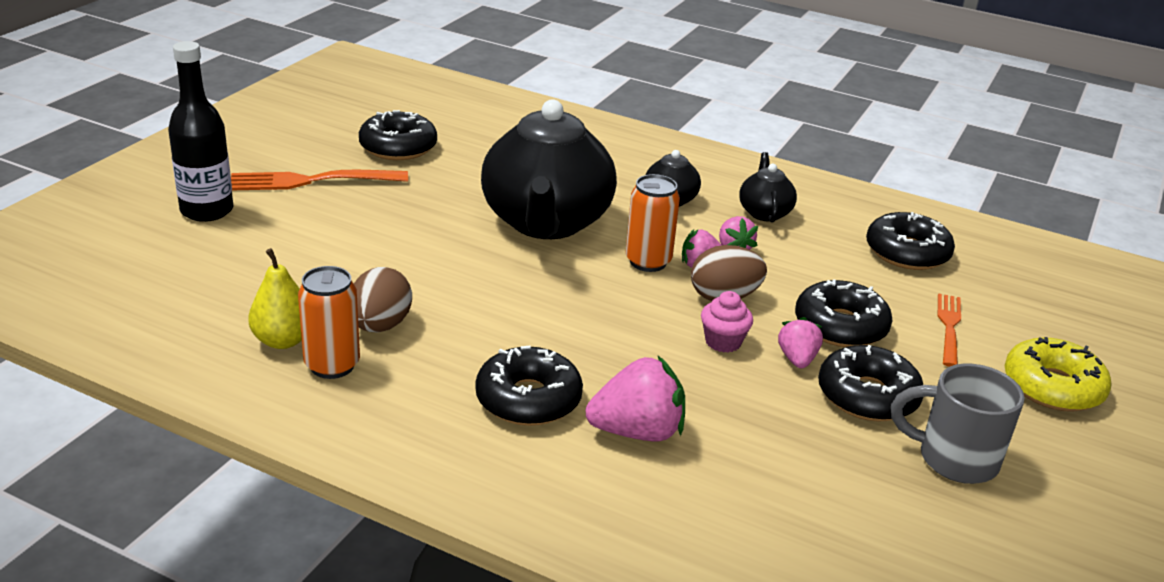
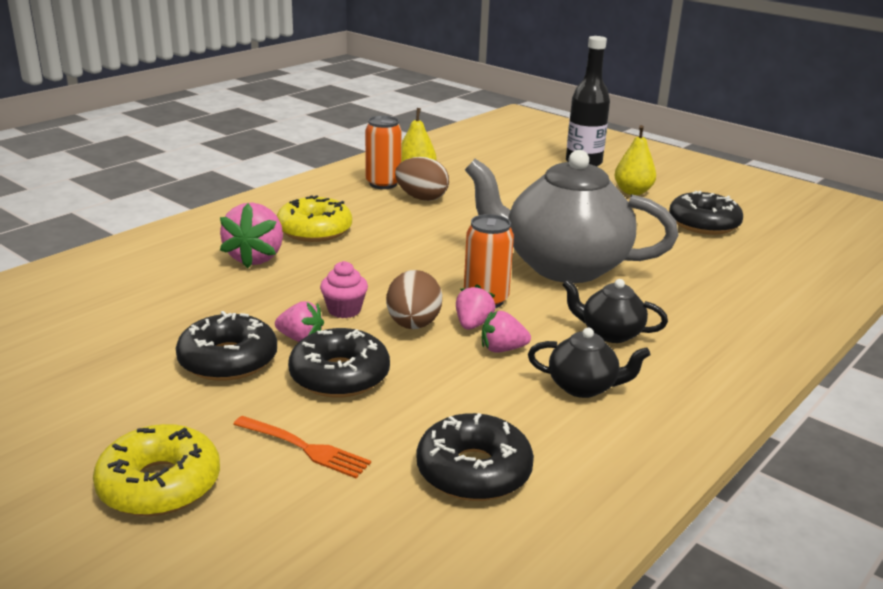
camera: 105 degrees right, 5 degrees down
(312, 181) = (632, 192): orange fork -> yellow pear
(528, 399) = (314, 230): black donut -> yellow donut
(546, 222) = (563, 266): black teapot -> grey teapot
(954, 459) = (117, 379): grey mug -> none

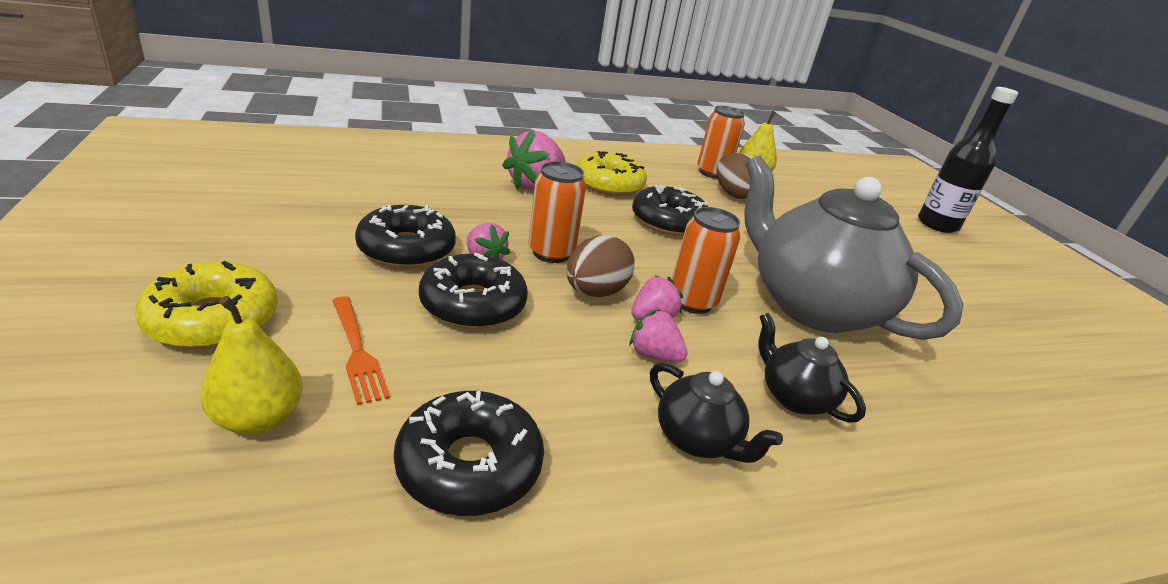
camera: 30 degrees right, 5 degrees up
(344, 310) = (551, 253): pink cupcake -> orange can
(632, 192) = (970, 269): yellow pear -> yellow pear (258, 418)
(703, 224) = (1034, 333): black donut -> black donut (668, 222)

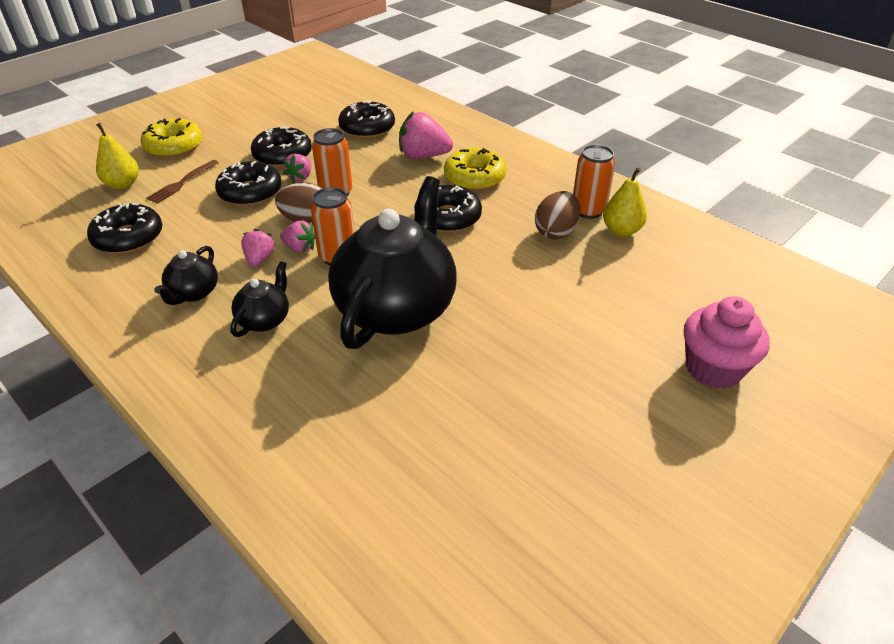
camera: 65 degrees right, 10 degrees up
(357, 351) = (182, 183): orange fork -> brown fork
(426, 183) = (367, 128): none -> black donut
(812, 306) = (396, 308): grey teapot -> black teapot
(937, 224) = (713, 368): black bottle -> pink cupcake

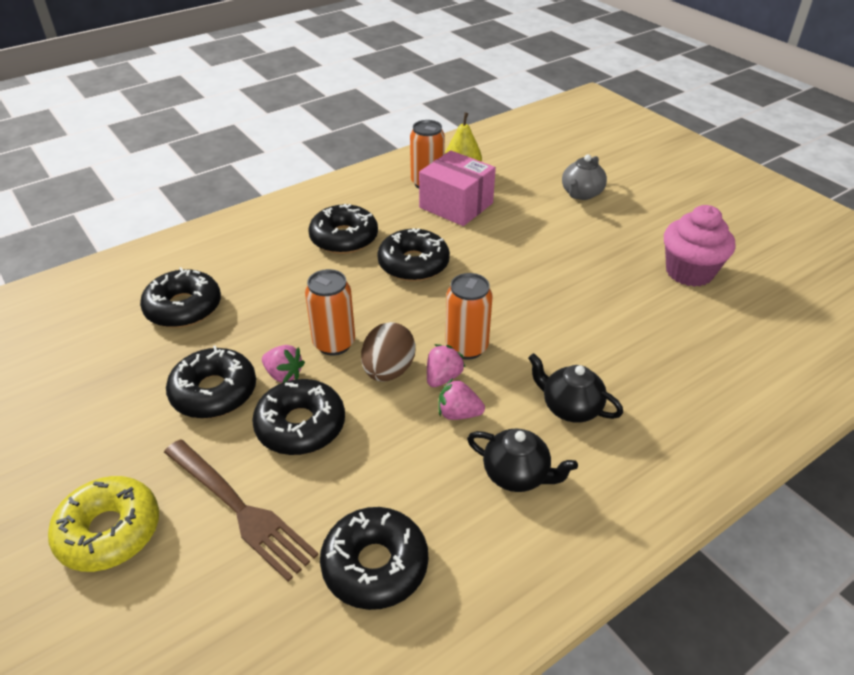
camera: 80 degrees left, 0 degrees up
(123, 184) = (208, 596): yellow pear -> none
(182, 183) = (240, 509): brown fork -> brown fork, size x1.56
(396, 308) = (558, 311): black teapot -> none
(423, 156) = (280, 268): pink strawberry -> none
(474, 178) = (344, 238): yellow donut -> black donut
(556, 232) = (456, 205): brown egg -> pink box
(626, 321) = (581, 194): none -> grey teapot
(713, 368) = (632, 170): pink cupcake -> pink cupcake (689, 272)

